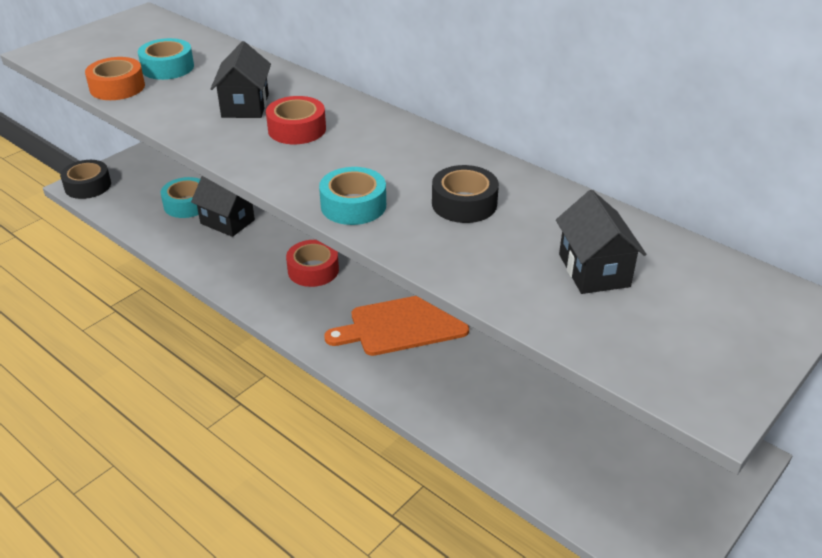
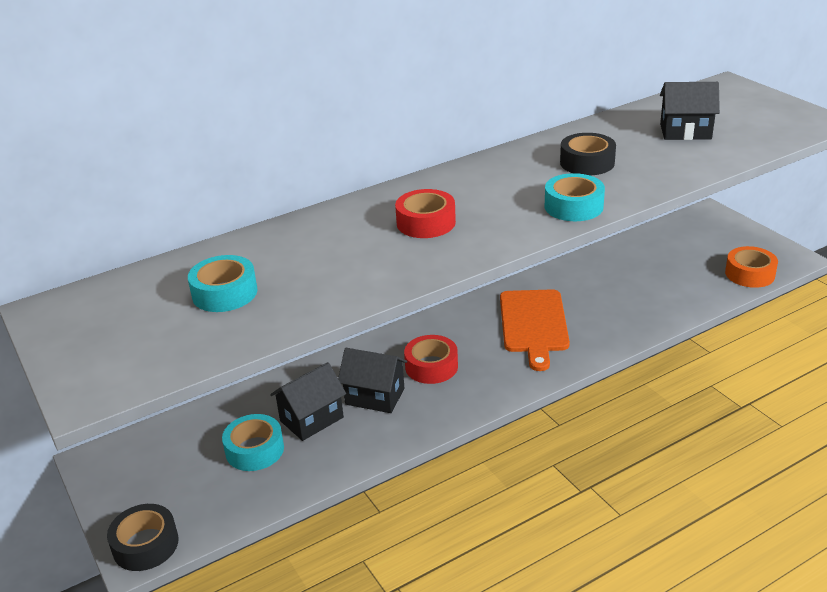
camera: 70 degrees left, 5 degrees down
(117, 87) = (251, 329): orange tape -> orange tape (749, 274)
(245, 106) = (358, 247): black house -> black house (375, 396)

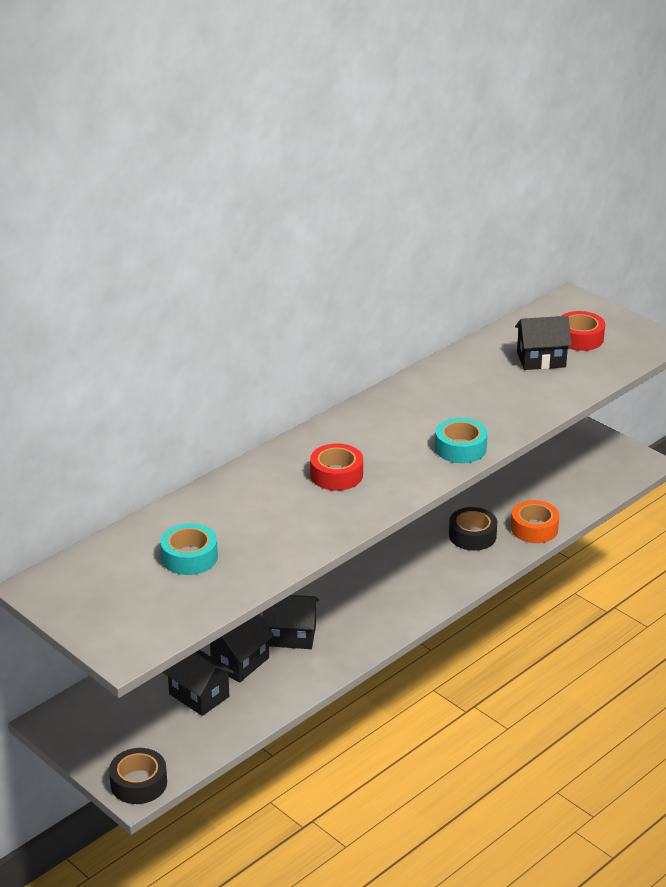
camera: 15 degrees left, 0 degrees up
(255, 450) = (199, 695): turquoise tape -> black house
(431, 366) = (334, 602): red tape -> red tape (580, 338)
(533, 324) = (417, 552): orange cutting board -> none
(587, 163) = (460, 400): black tape -> black tape (472, 535)
(749, 274) = (607, 482): orange tape -> orange tape (534, 528)

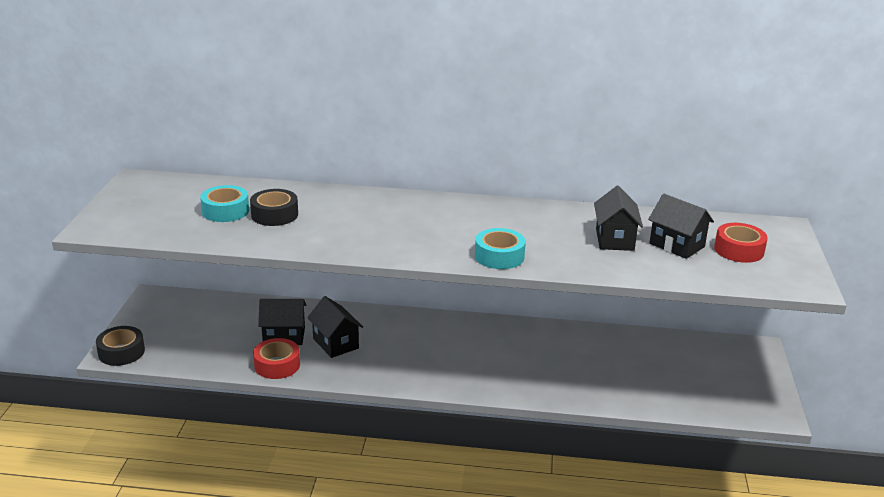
camera: 50 degrees right, 5 degrees down
(199, 695) = (233, 336): black house -> black house (614, 239)
(336, 475) = (392, 224): red tape -> red tape (277, 365)
(472, 535) = (551, 370): black tape -> black tape (274, 215)
(534, 528) = (603, 395): orange tape -> none

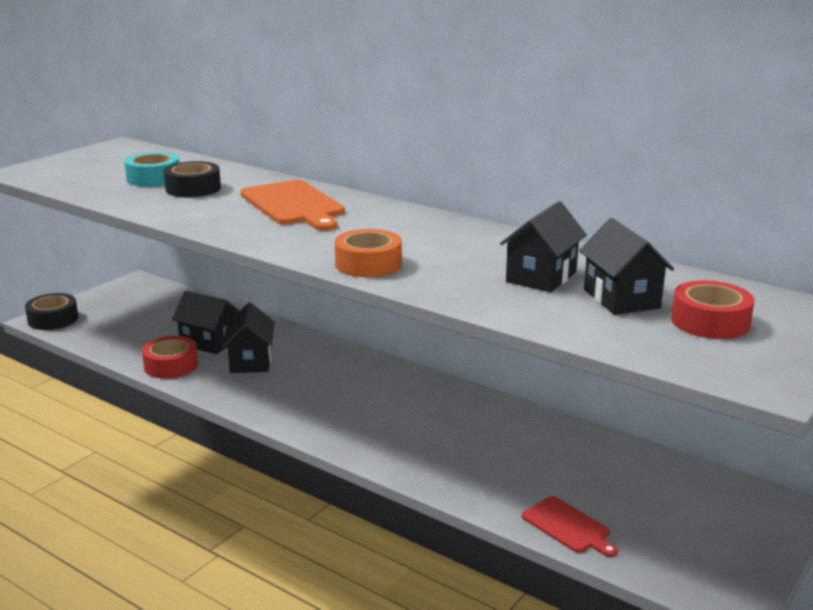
camera: 30 degrees right, 5 degrees down
(375, 214) = (293, 205): none -> orange cutting board
(499, 256) = (368, 264): turquoise tape -> orange tape
(660, 400) = (568, 526): none -> red cutting board

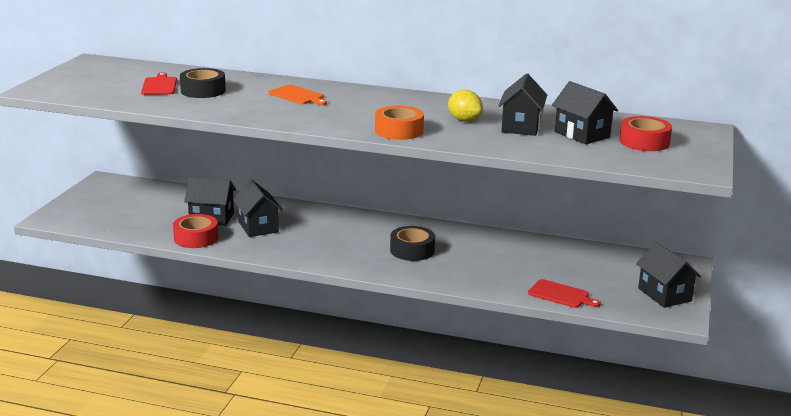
camera: 20 degrees left, 0 degrees up
(53, 319) = (58, 218): black tape -> black tape (412, 250)
(153, 178) = (159, 86): turquoise tape -> red cutting board
(293, 205) = (297, 96): orange cutting board -> orange cutting board, size x0.58
(470, 259) = (464, 120): none -> yellow lemon
(727, 556) = (664, 295): none -> black house

